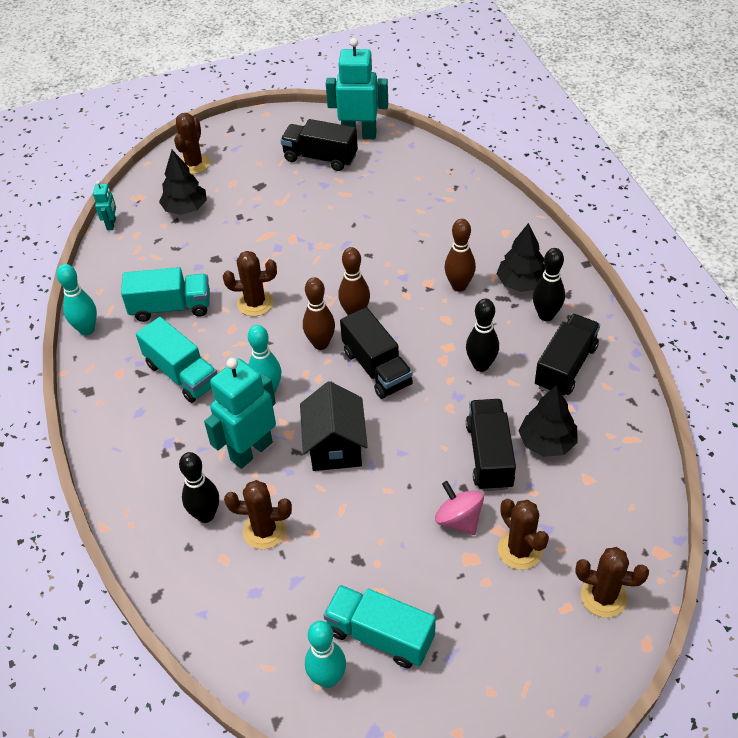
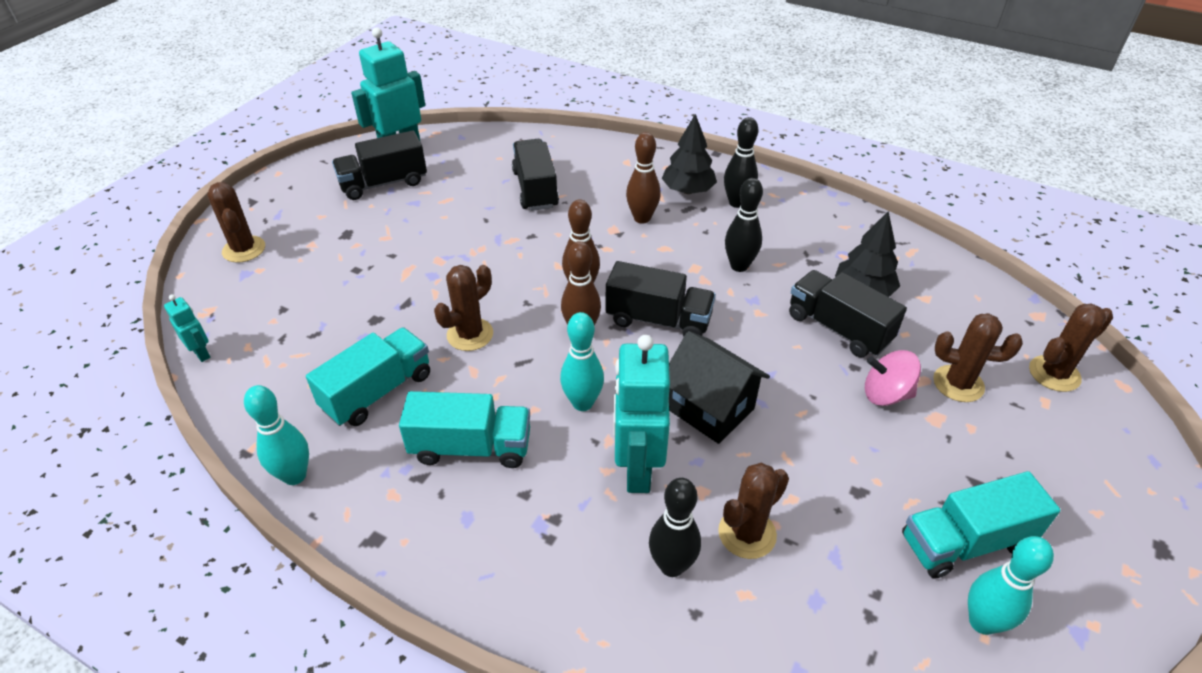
camera: 45 degrees left, 5 degrees down
(185, 208) = (282, 293): black tree -> none
(565, 367) = (800, 230): black truck -> black truck (535, 189)

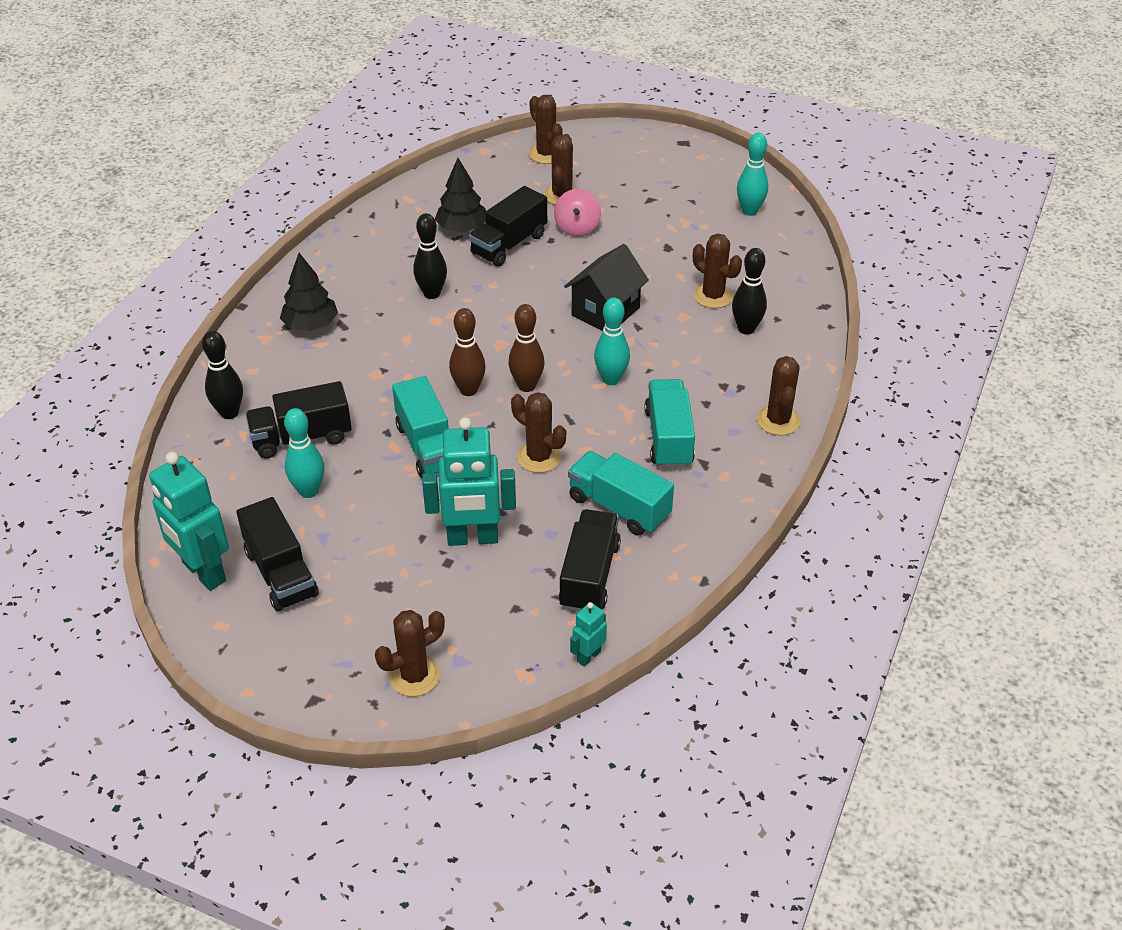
camera: 95 degrees left, 0 degrees up
(295, 475) = (719, 540): turquoise bowling pin -> turquoise bowling pin (309, 491)
(474, 573) = (778, 421): none -> brown cactus
(637, 469) = (670, 347): turquoise robot -> turquoise robot (472, 538)
(642, 218) = (358, 355): brown bowling pin -> none
(658, 320) = (508, 340): black truck -> black truck (589, 575)
(737, 203) = (334, 293): black bowling pin -> black bowling pin (229, 413)
(965, 542) = (696, 210): turquoise truck -> turquoise truck (427, 446)

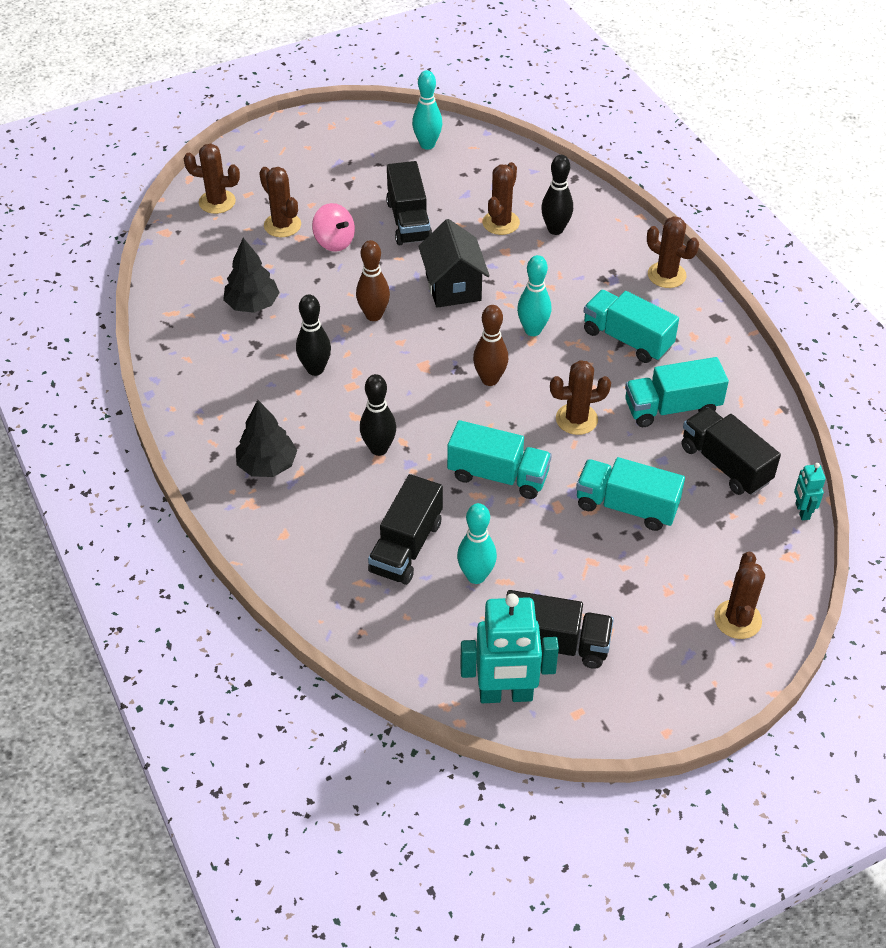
camera: 50 degrees left, 5 degrees up
(229, 413) = (323, 578): black bowling pin -> black bowling pin (379, 449)
(468, 390) = (458, 414): brown bowling pin -> brown bowling pin (374, 315)
(472, 538) = (626, 506): turquoise robot -> turquoise truck
(509, 244) = (307, 290): black truck -> black truck (408, 221)
(713, 296) = (501, 223): brown cactus -> brown cactus turned 60 degrees counterclockwise

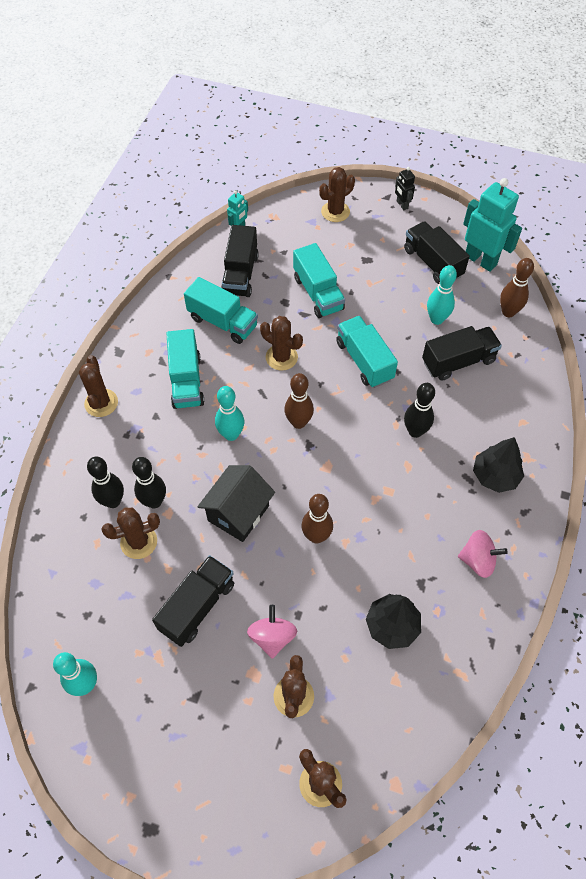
camera: 135 degrees left, 10 degrees up
(223, 390) = (478, 560): none -> pink spinning top
(315, 369) = (399, 524): black bowling pin -> black bowling pin (154, 501)
(408, 648) = (508, 312): none -> brown bowling pin
(680, 697) = (402, 205): none -> black robot

